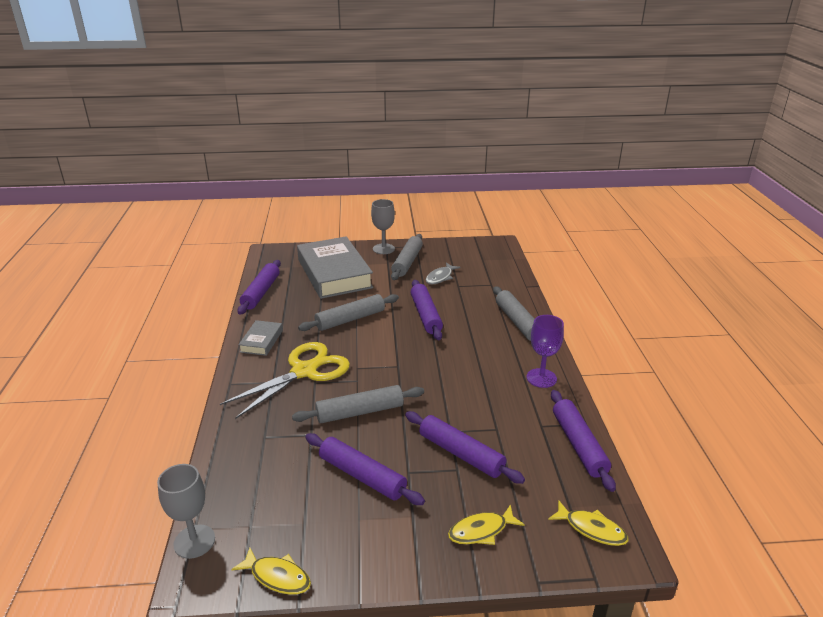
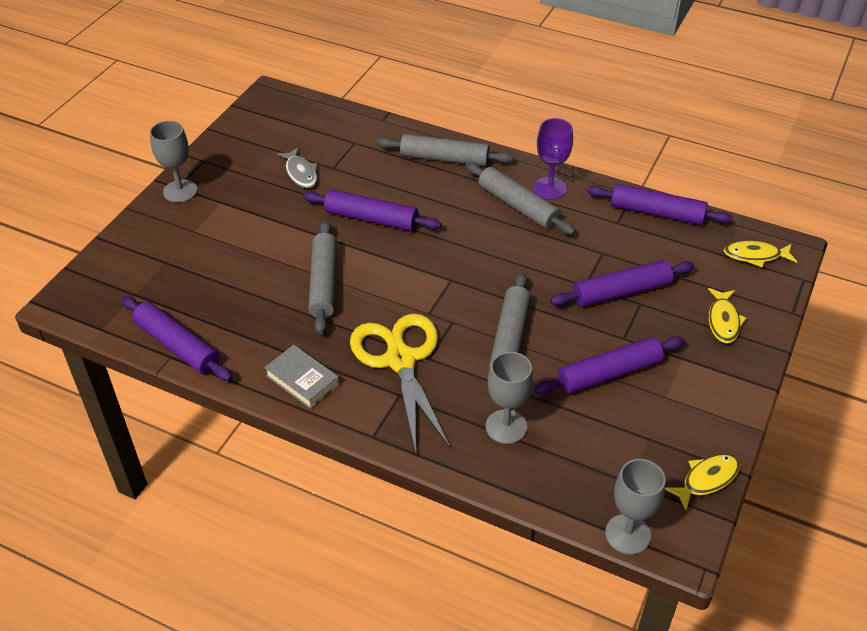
camera: 60 degrees left, 15 degrees up
(271, 439) = (506, 427): none -> grey goblet
(334, 273) = (198, 259): grey book -> none
(407, 262) = (237, 185): grey rolling pin -> grey rolling pin (518, 206)
(591, 529) = (755, 256): yellow fish -> yellow fish turned 150 degrees counterclockwise

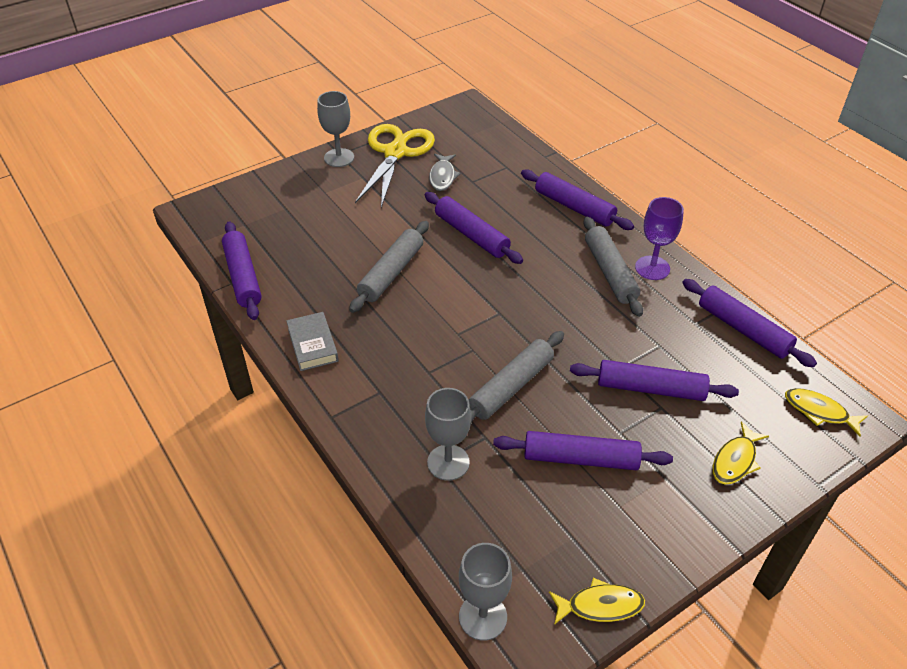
camera: 30 degrees right, 0 degrees up
(400, 360) = (403, 363): yellow scissors -> yellow scissors (395, 153)
(444, 159) = (574, 207): grey rolling pin -> purple rolling pin

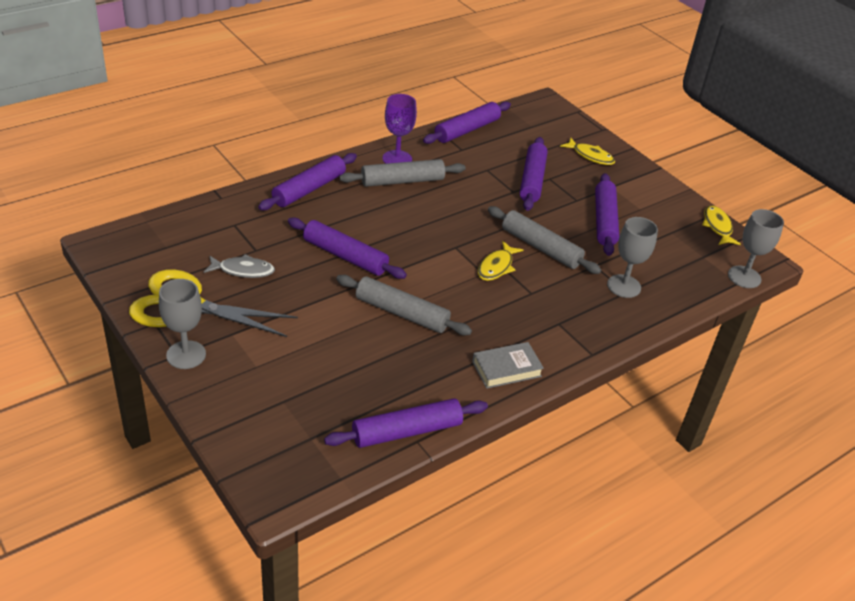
camera: 95 degrees left, 5 degrees down
(472, 235) = (345, 256): purple rolling pin -> purple rolling pin turned 75 degrees clockwise
(819, 412) = (542, 116): yellow fish -> yellow fish (496, 267)

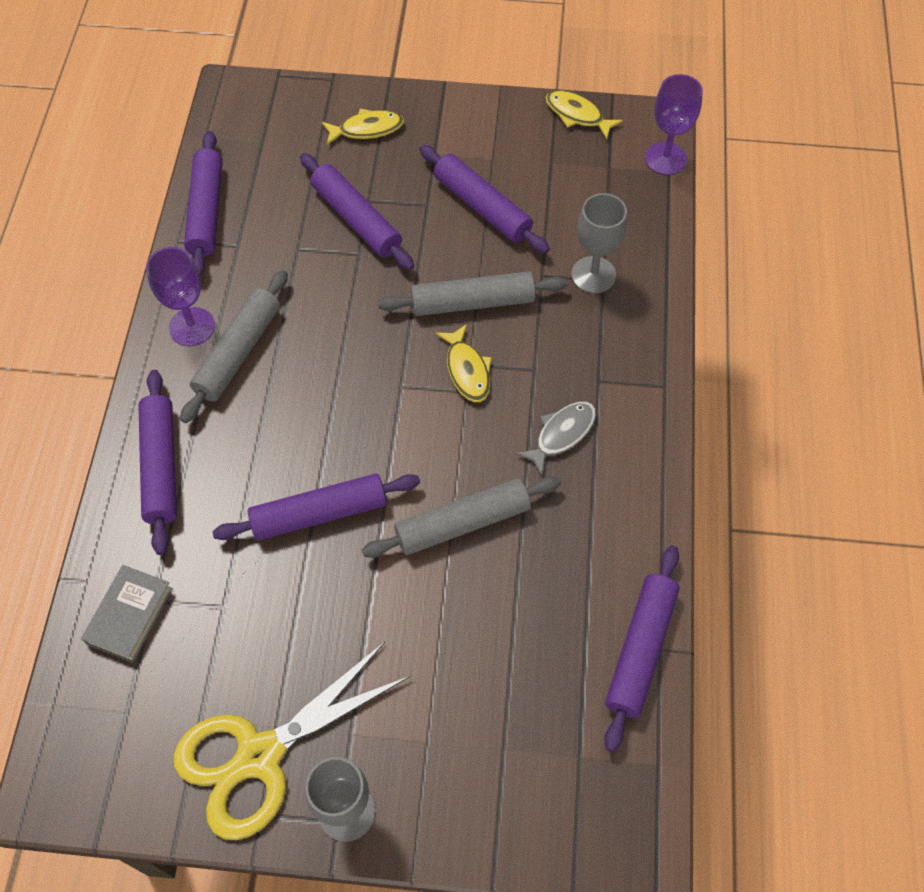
camera: 45 degrees left, 20 degrees up
(243, 270) = (249, 647): grey fish -> grey fish (561, 434)
(506, 369) = (625, 483): grey book -> grey book (130, 616)
(744, 277) = (665, 159): grey goblet -> purple goblet

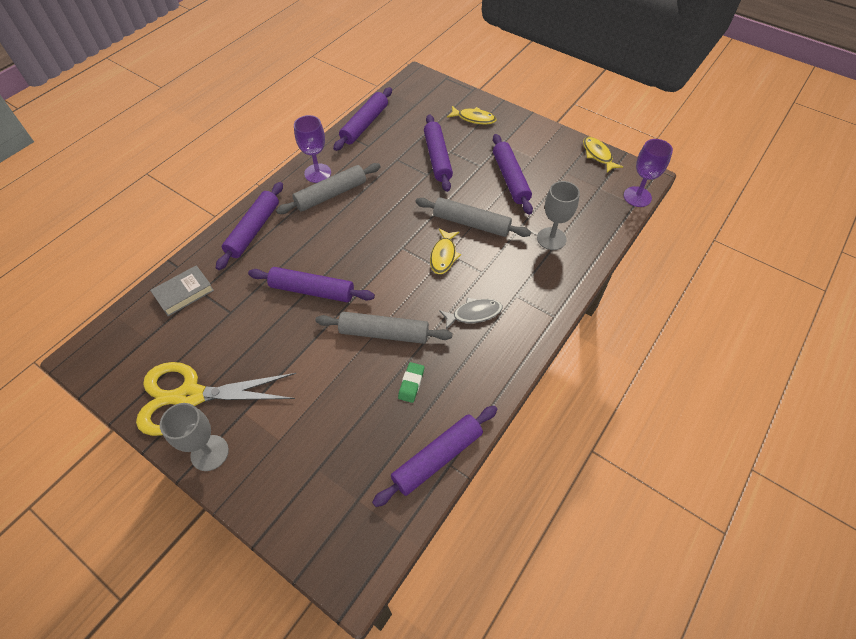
camera: 30 degrees right, 5 degrees down
(545, 573) = (411, 384): none -> green eraser

